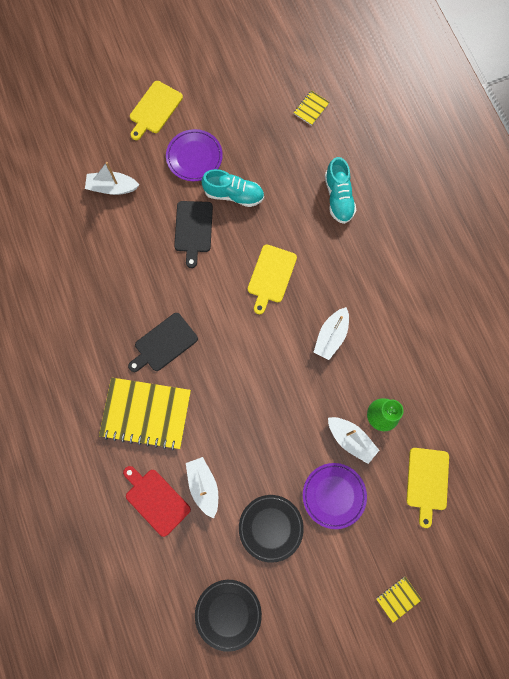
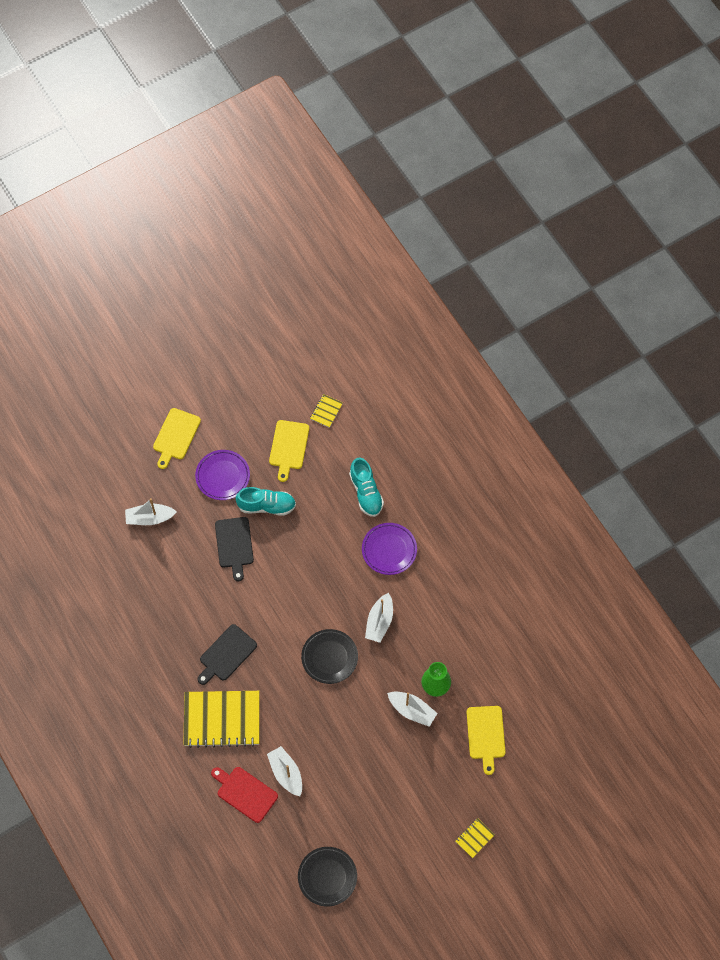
camera: 10 degrees left, 10 degrees down
(270, 527) = (352, 798): black plate -> black plate (329, 657)
(271, 276) = (315, 576): yellow cutting board -> yellow cutting board (289, 447)
(334, 495) = (404, 761): purple plate -> purple plate (389, 550)

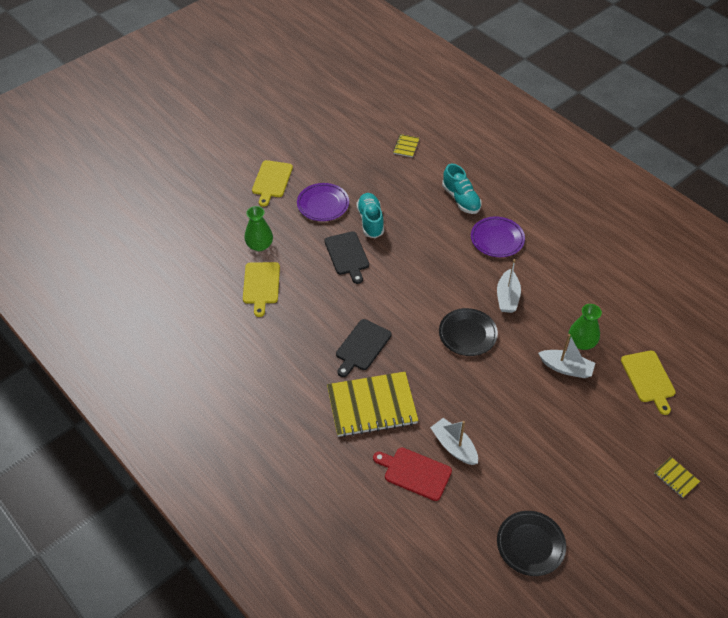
camera: 10 degrees left, 15 degrees down
(149, 518) = (259, 245): white boat -> green vase
(266, 506) = (370, 221): turquoise shoe -> turquoise shoe turned 90 degrees counterclockwise
(289, 447) = (379, 175): yellow cutting board -> yellow cutting board (261, 285)
(474, 838) = (676, 478): yellow notebook -> yellow notebook turned 75 degrees counterclockwise

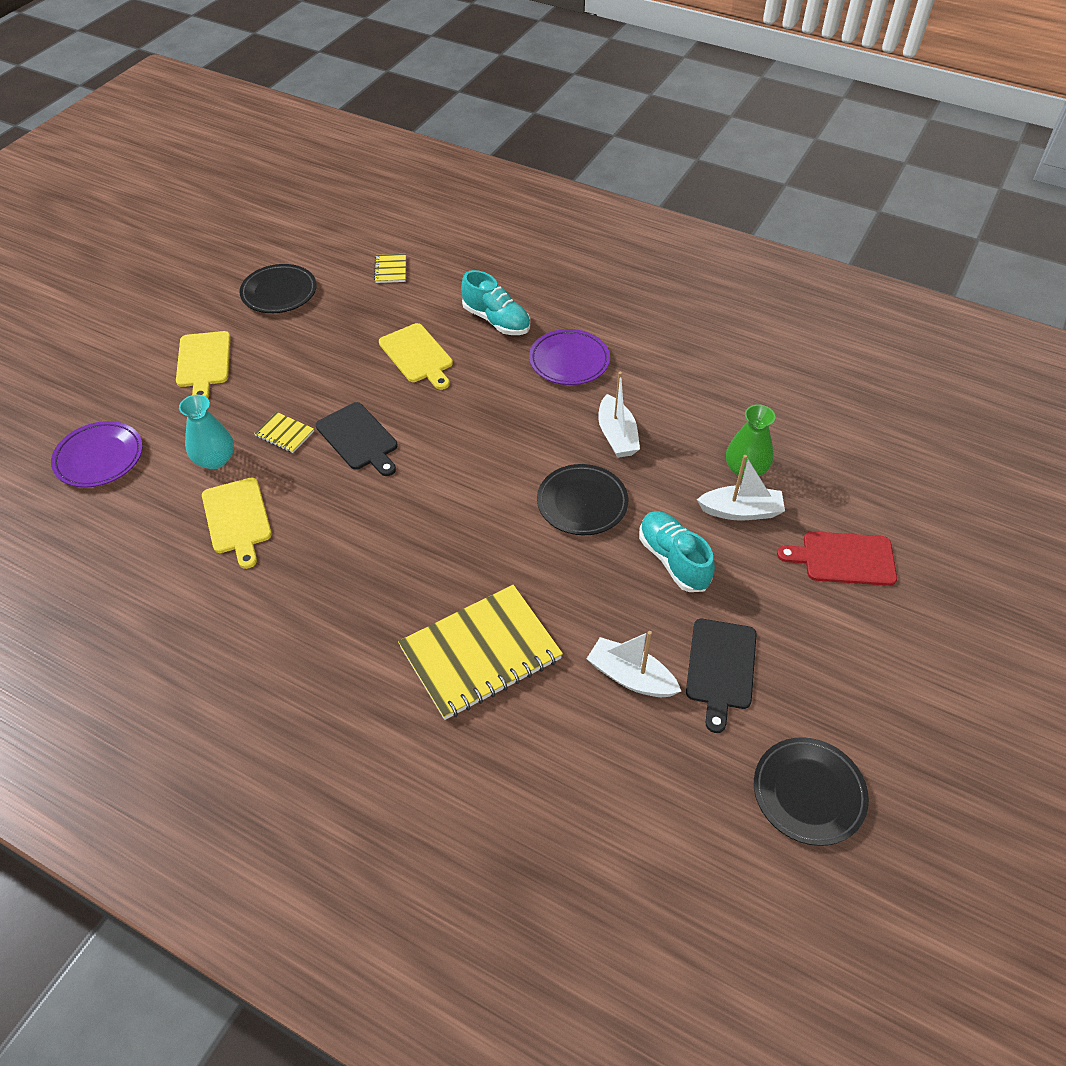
camera: 20 degrees left, 0 degrees up
(259, 245) = (215, 459): green vase -> turquoise vase
(323, 204) = (295, 376): purple plate -> purple plate (99, 458)
(331, 145) = (279, 293): none -> black plate
(362, 347) = (431, 567): black cutting board -> black cutting board (721, 668)
(370, 221) = (376, 382): turquoise shoe -> turquoise shoe (673, 560)
(415, 473) = (588, 738): red cutting board -> red cutting board (844, 559)
(648, 379) = (857, 493): yellow cutting board -> yellow cutting board (417, 355)
(676, 478) = (960, 621): yellow notebook -> yellow notebook (284, 434)

